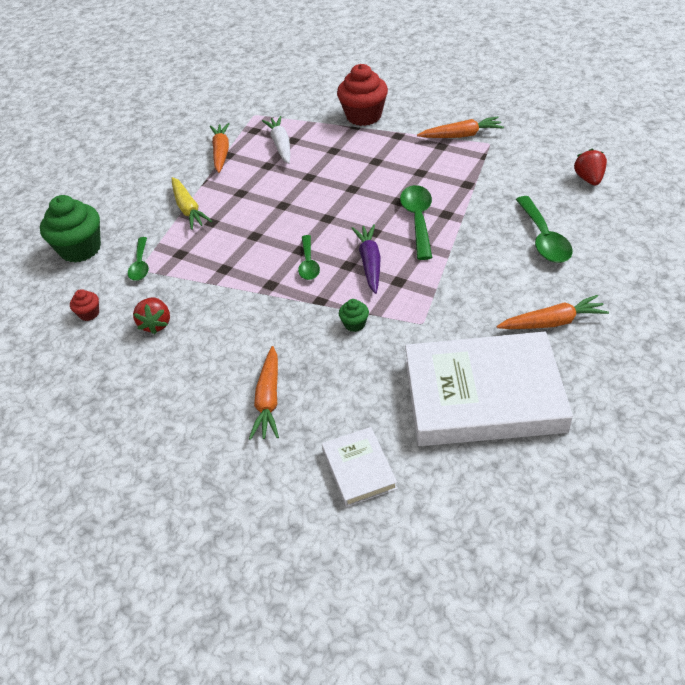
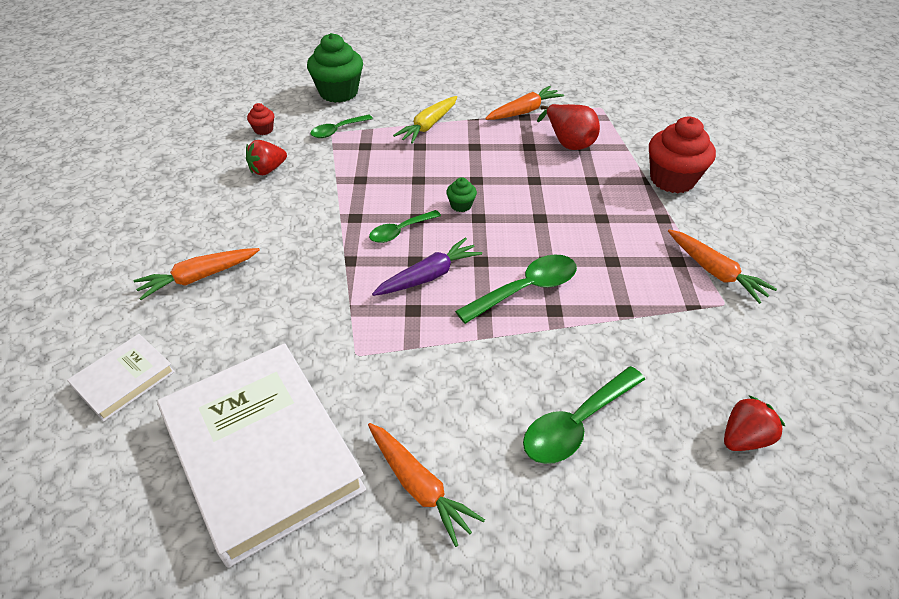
camera: 55 degrees right, 0 degrees up
(281, 145) = (568, 142): white carrot -> red pear
(354, 324) = (328, 299): green cupcake -> green cupcake (461, 205)

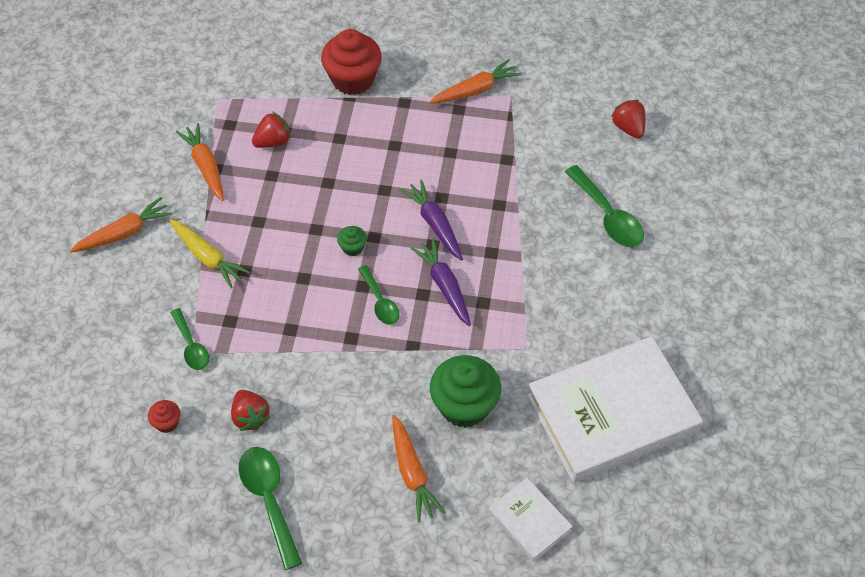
camera: 80 degrees left, 10 degrees up
(338, 92) = (106, 341): green cupcake -> green cupcake (464, 406)
(419, 486) = (647, 316): orange carrot -> orange carrot (124, 233)
(508, 260) = (435, 224): none -> purple carrot
(526, 289) = (472, 218): green spoon -> green spoon (269, 500)
(568, 142) = (273, 141): red pear -> red strawberry

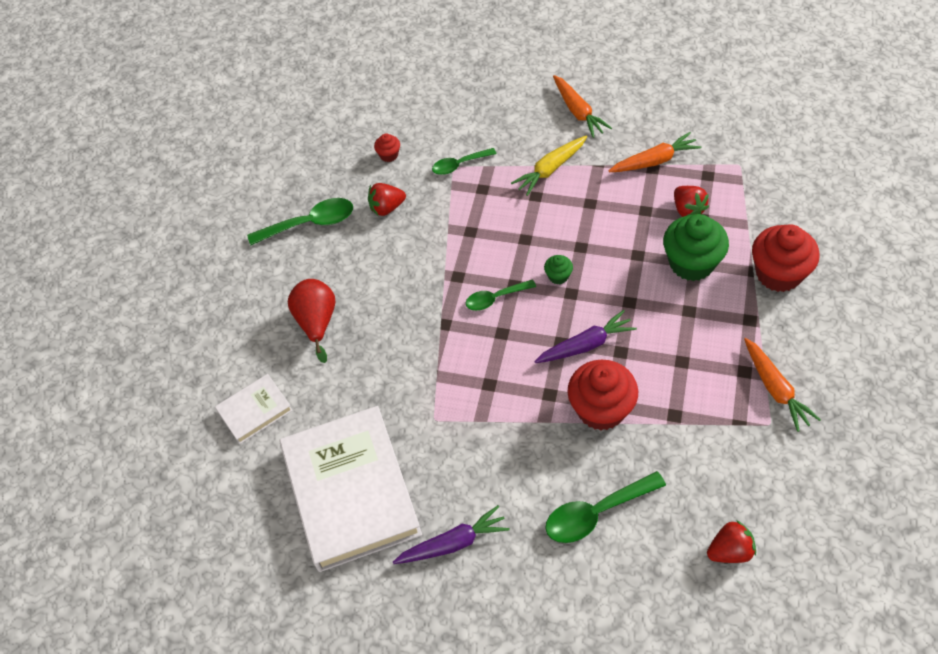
camera: 100 degrees right, 0 degrees up
(412, 473) = (317, 322): orange carrot -> red pear
(444, 286) = (510, 351): purple carrot -> purple carrot (453, 543)
(464, 406) = (377, 364): green cupcake -> green cupcake (691, 263)
(504, 212) = (601, 409): none -> red cupcake

